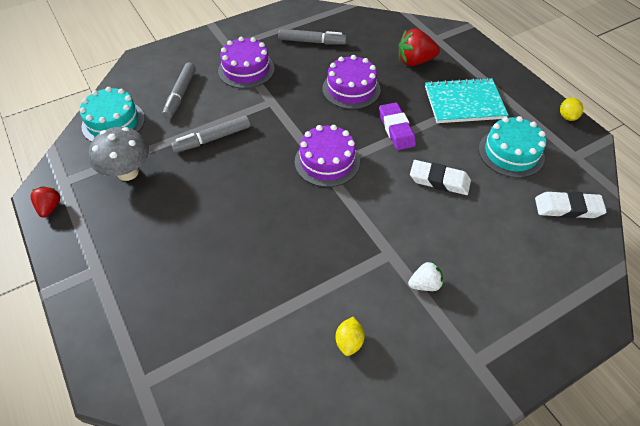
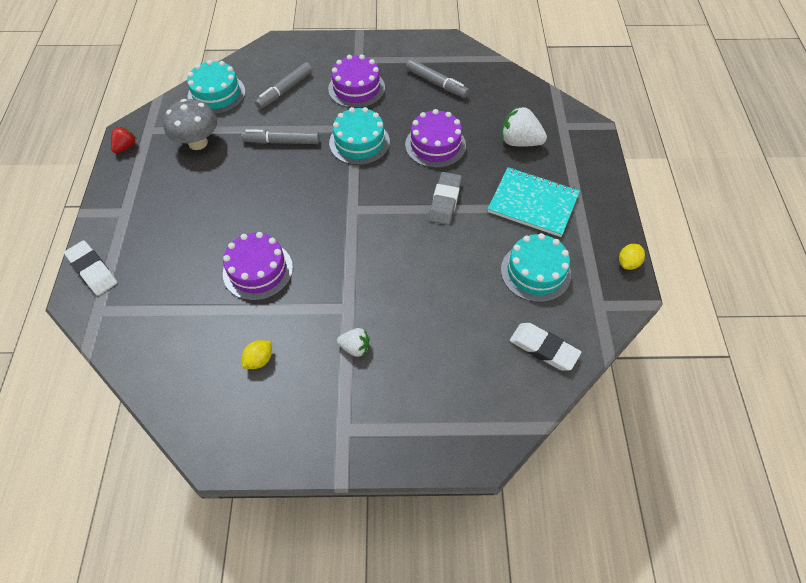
camera: 30 degrees right, 5 degrees up
(285, 112) = (359, 142): none -> turquoise cake
(327, 161) = (359, 204): purple cake -> purple cake (258, 270)
(396, 129) = (445, 201): purple eraser -> grey eraser
(415, 61) = (519, 142): red strawberry -> white strawberry
(439, 180) = (444, 266): white eraser -> white eraser (93, 270)

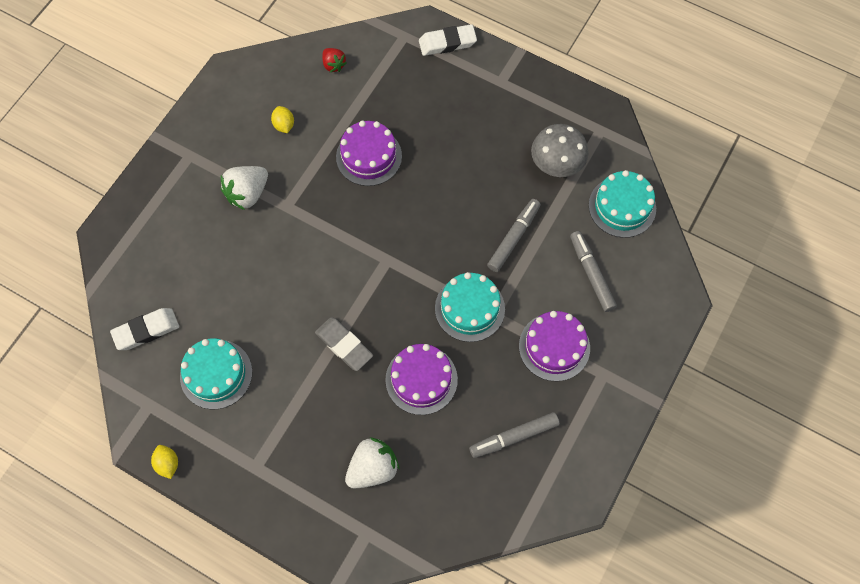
camera: 120 degrees right, 10 degrees up
(126, 147) = (586, 105): red strawberry -> red strawberry (333, 65)
(355, 347) = (247, 194): white strawberry -> white strawberry, size x1.68
(533, 203) = (288, 425): turquoise notebook -> none

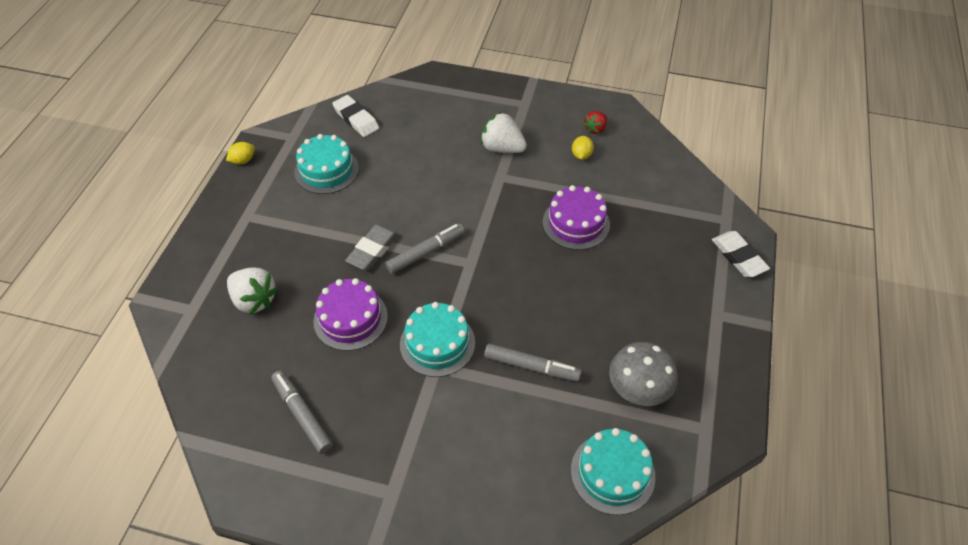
camera: 75 degrees right, 15 degrees down
(284, 125) = (581, 155): yellow lemon -> yellow lemon turned 45 degrees counterclockwise
(333, 65) = (662, 174): red strawberry -> red strawberry (595, 129)
(554, 347) = (413, 433): purple cake -> none
(591, 274) = (513, 455): grey marker -> grey marker (426, 252)

